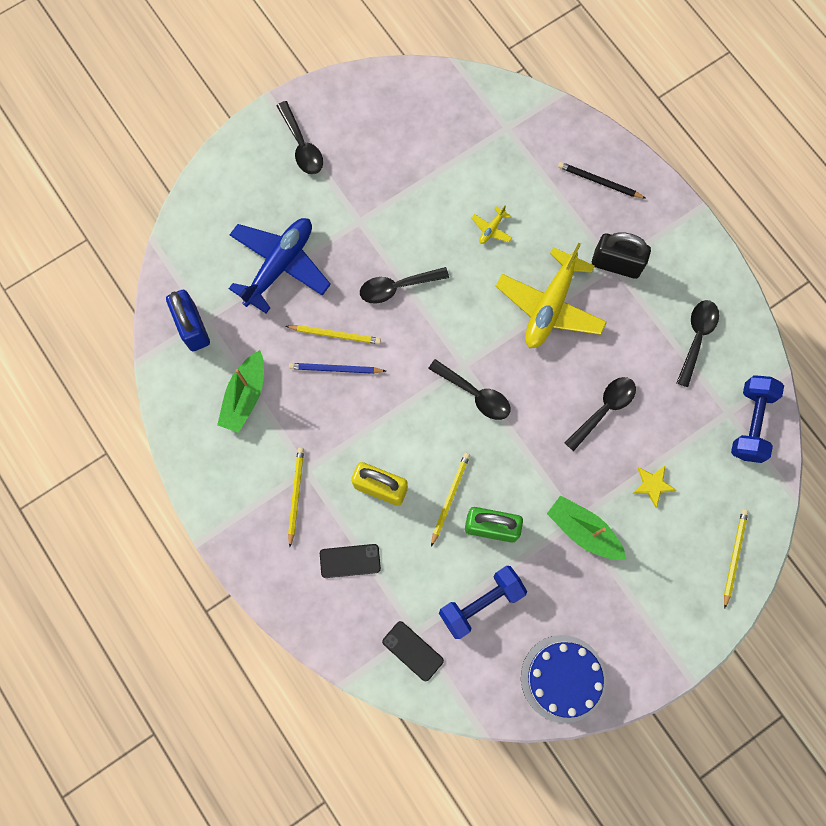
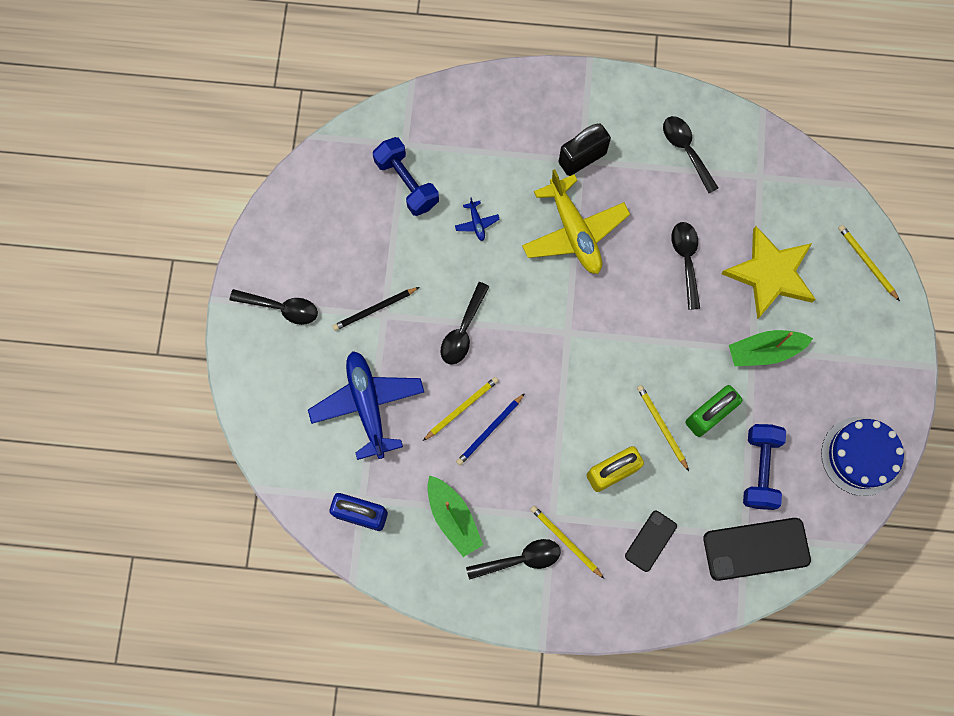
camera: 50 degrees left, 0 degrees up
(412, 651) = (756, 549): black phone -> black phone, size x1.74
(475, 394) = (597, 343): black spoon -> black spoon (520, 559)
(491, 229) = (476, 223): yellow plane -> blue plane
(599, 182) = (507, 115): black pencil -> black pencil (374, 309)
(652, 485) = (770, 274): yellow star -> yellow star, size x2.31
(751, 423) = (780, 168): blue dumbbell -> blue dumbbell (406, 183)

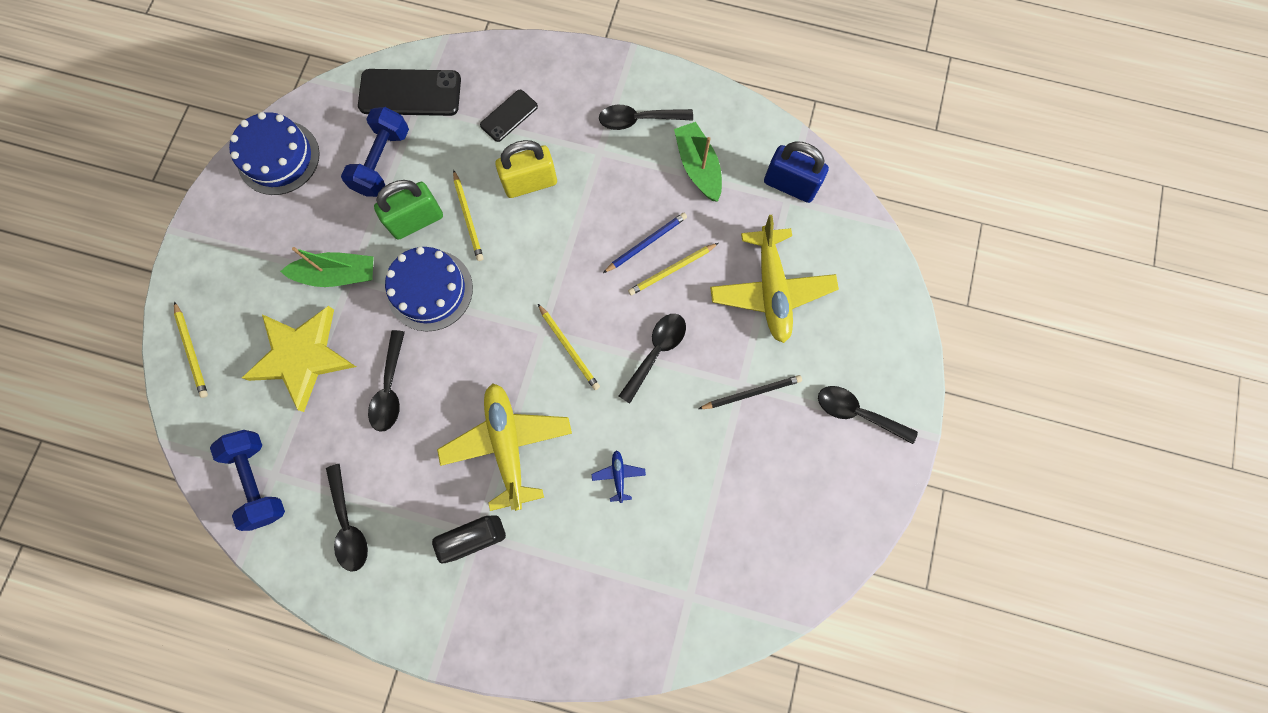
camera: 170 degrees left, 0 degrees up
(368, 405) = (771, 290): blue plane -> yellow plane
(406, 183) = (694, 543): blue dumbbell -> blue dumbbell (259, 480)
(565, 541) = (591, 129): yellow pencil -> yellow pencil (569, 348)
(677, 351) = (430, 290): none -> blue cake

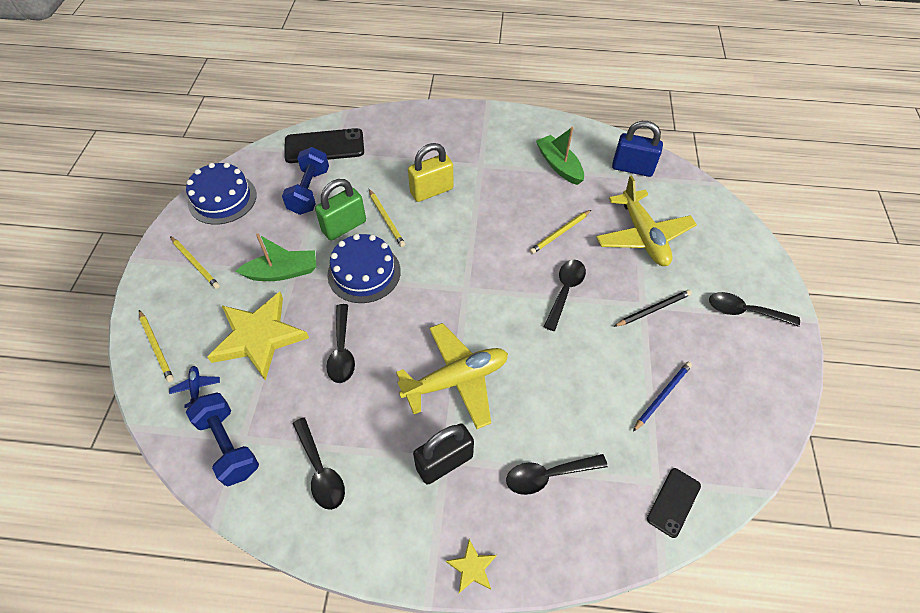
camera: 10 degrees left, 20 degrees down
(481, 651) = (472, 567): none -> yellow star
(508, 445) = (456, 380): yellow plane -> yellow plane turned 90 degrees clockwise
(509, 116) = (405, 151): black phone -> black phone (673, 502)
(569, 348) = (491, 298): yellow pencil -> yellow pencil (195, 263)
(618, 476) = (561, 389): blue plane -> blue plane (196, 388)
(638, 120) = (505, 142): black spoon -> black spoon (548, 475)
(646, 243) = (534, 218): blue pencil -> blue pencil (662, 396)

